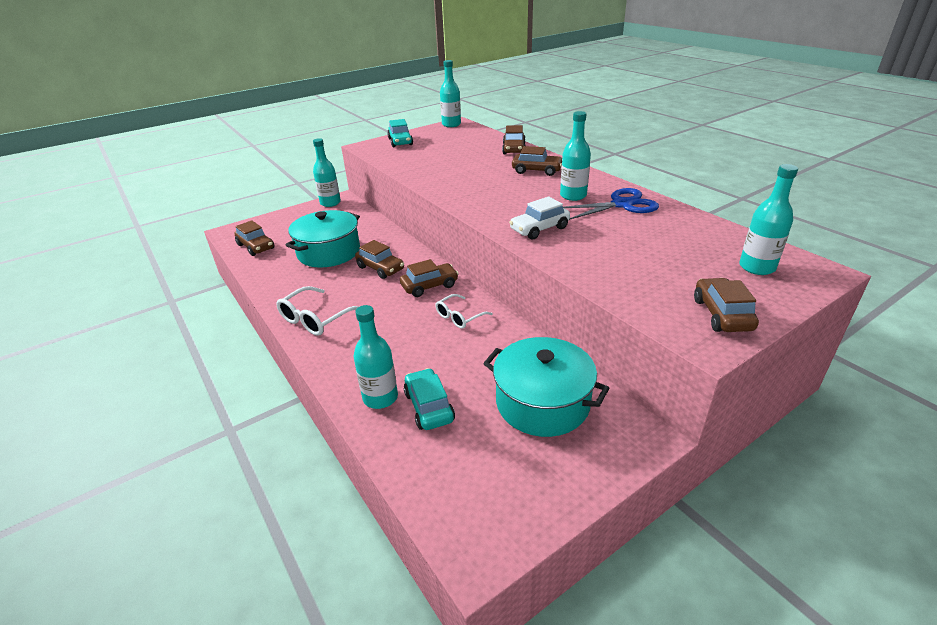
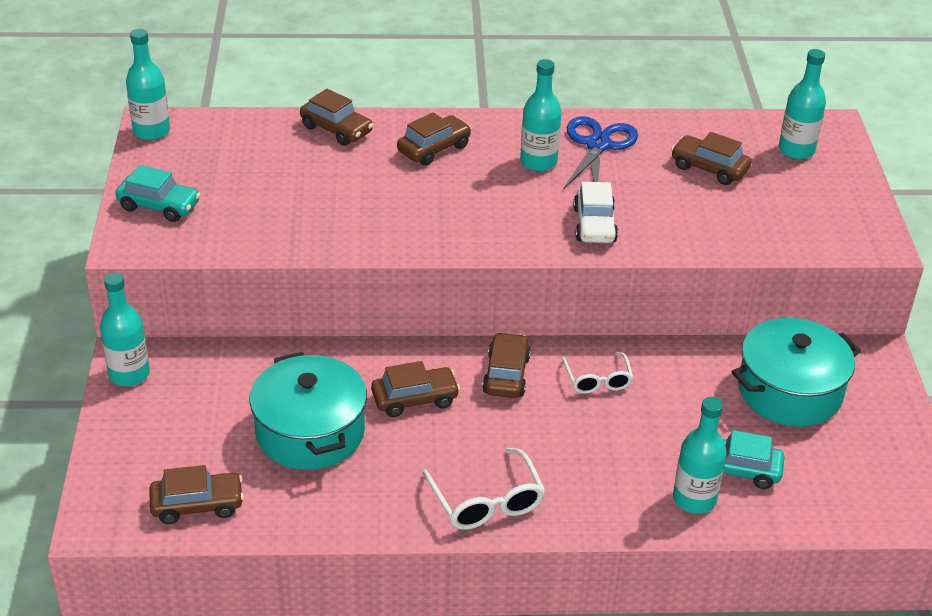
camera: 60 degrees left, 5 degrees up
(722, 314) = (848, 213): brown car -> brown car (709, 168)

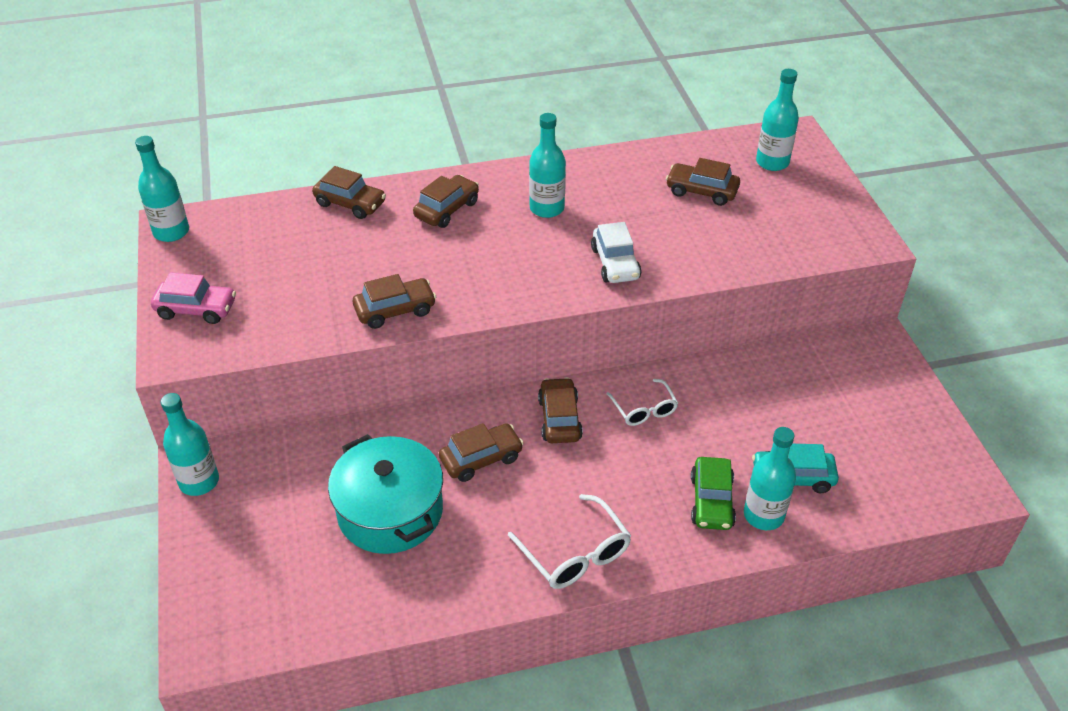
camera: 10 degrees left, 5 degrees up
(159, 206) = (196, 309): turquoise car -> pink car
(197, 505) = (298, 611): brown car -> brown car (395, 310)
(598, 145) = (596, 183): blue scissors -> none
(643, 477) = (711, 501): none -> green car
(789, 391) = (816, 391): turquoise pot -> none

